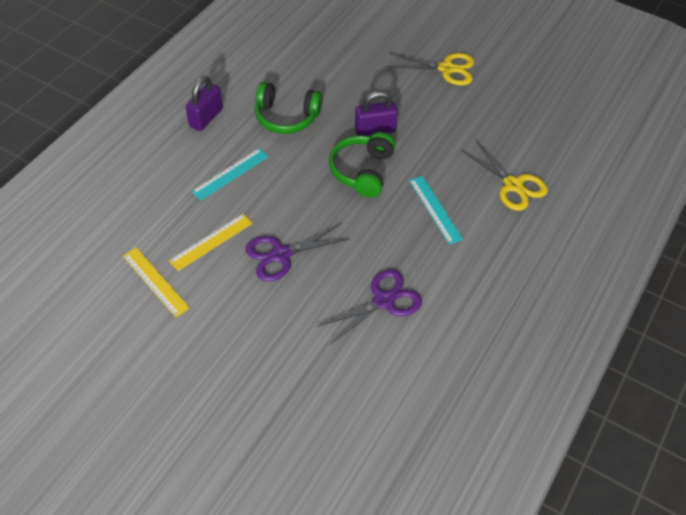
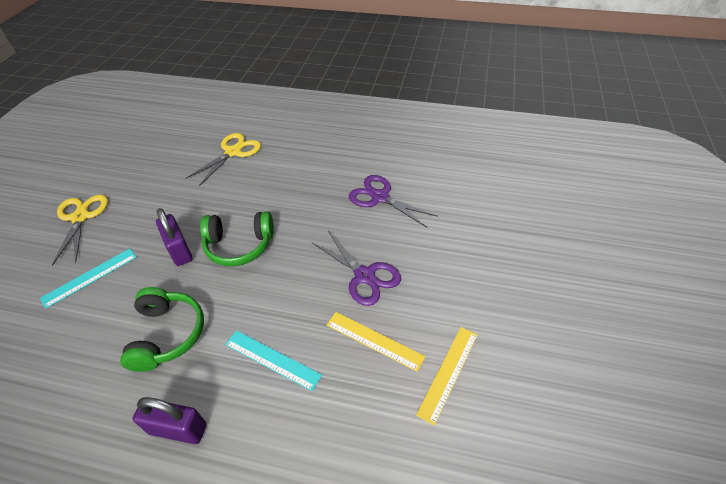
camera: 105 degrees left, 5 degrees down
(435, 209) = (273, 189): turquoise ruler -> turquoise ruler (90, 277)

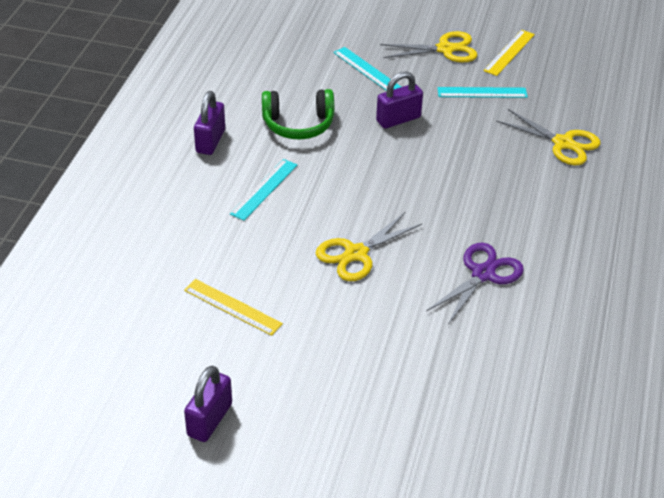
camera: 90 degrees right, 5 degrees down
(156, 194) = (482, 92): none -> turquoise ruler
(239, 245) = (403, 160): green headphones -> none
(365, 276) = (356, 254): purple scissors -> yellow scissors
(374, 340) = (275, 257): yellow ruler -> yellow ruler (509, 52)
(592, 377) = (209, 420): none -> purple padlock

